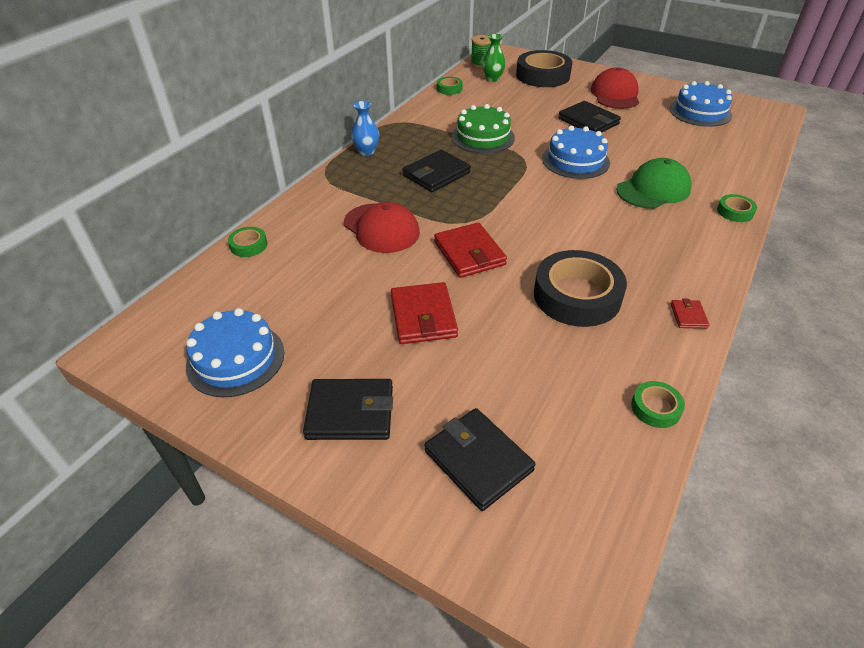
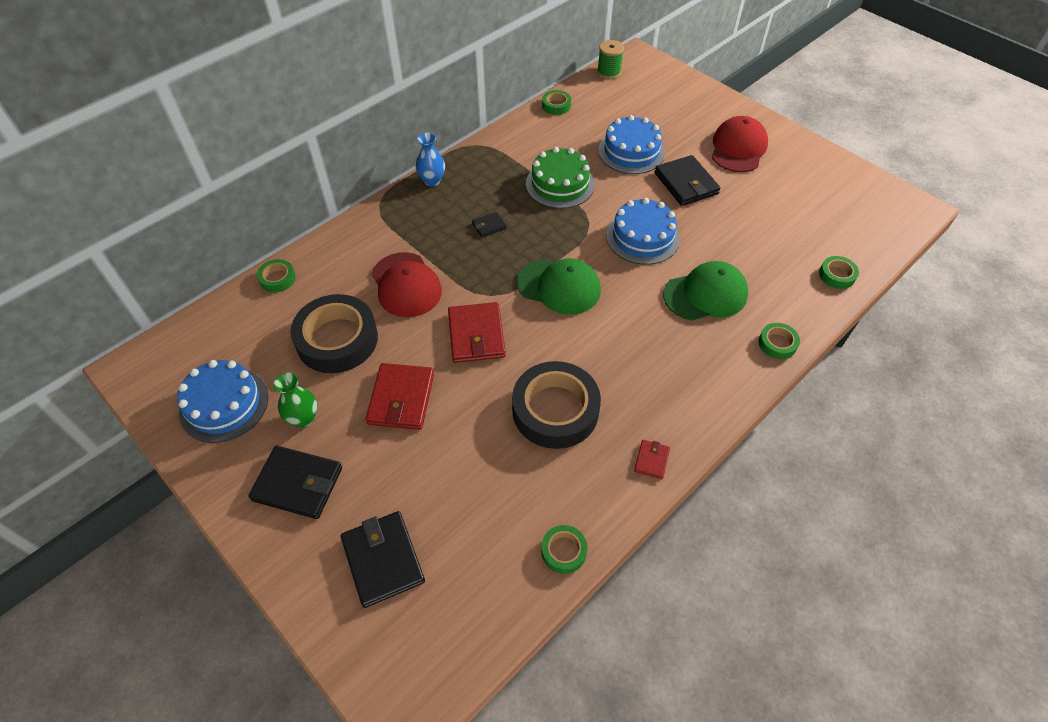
camera: 15 degrees right, 10 degrees up
(436, 174) = (489, 226): black wallet -> black wallet, size x0.50
(492, 79) = (611, 98): green vase -> green vase (303, 418)
(524, 205) = (559, 286): none -> green cap
(543, 75) = (670, 103): black tape -> black tape (337, 339)
(700, 112) = (823, 194): blue cake -> blue cake (631, 151)
(748, 159) = (837, 275): none -> green tape

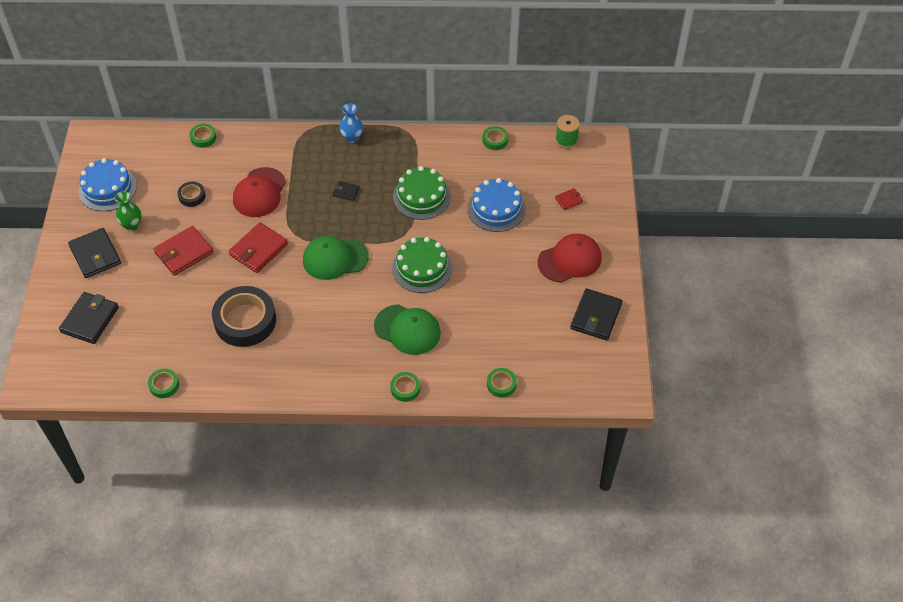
camera: 45 degrees right, 0 degrees up
(337, 339) = (192, 196): black tape -> black tape, size x0.46
(559, 286) = (335, 258): green cap -> green cap turned 105 degrees clockwise
(642, 237) = (422, 268): blue cake -> green cake
(651, 460) = (256, 384): red wallet -> red wallet (569, 200)
(686, 183) = (498, 256): black wallet -> black wallet (596, 316)

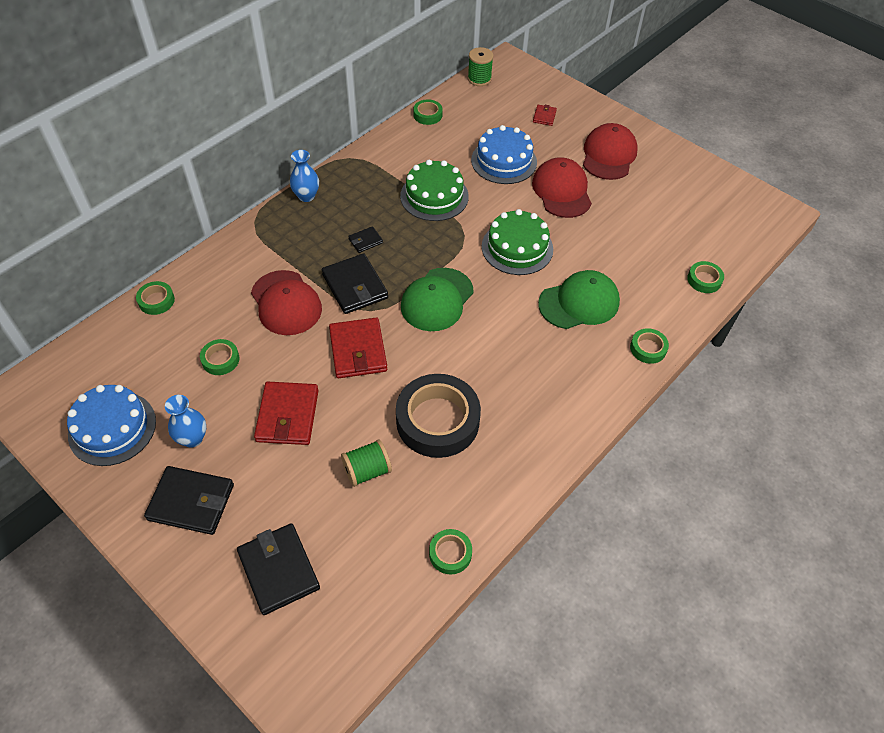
camera: 50 degrees left, 0 degrees up
(132, 225) = (192, 438): green vase -> blue vase
(182, 313) = (367, 471): none -> green spool
(192, 196) = (220, 360): black tape -> green tape
(502, 257) = (562, 191): none -> red cap
(596, 316) = (684, 178): black wallet -> black wallet (355, 286)

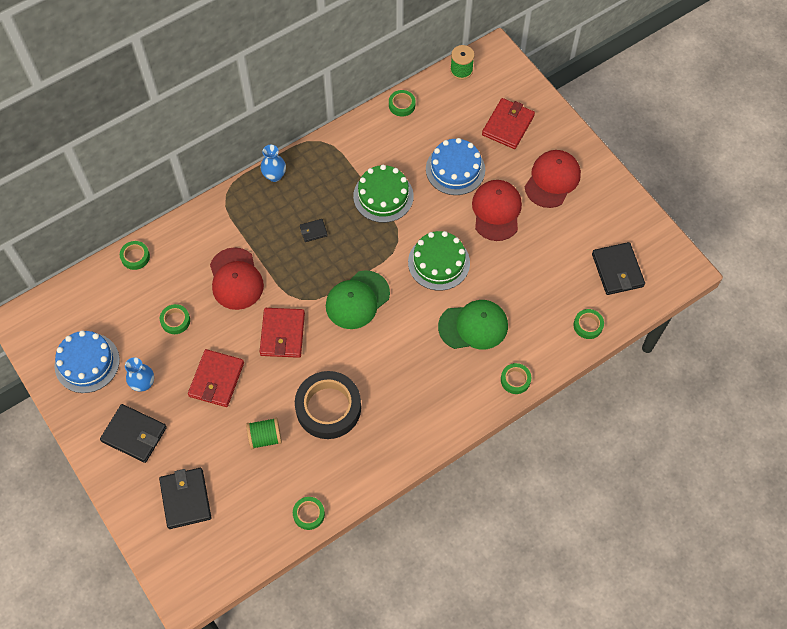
camera: 15 degrees right, 10 degrees up
(355, 286) = (294, 274): black wallet -> black wallet (617, 270)
(544, 116) = (508, 125): red wallet -> red wallet, size x2.02

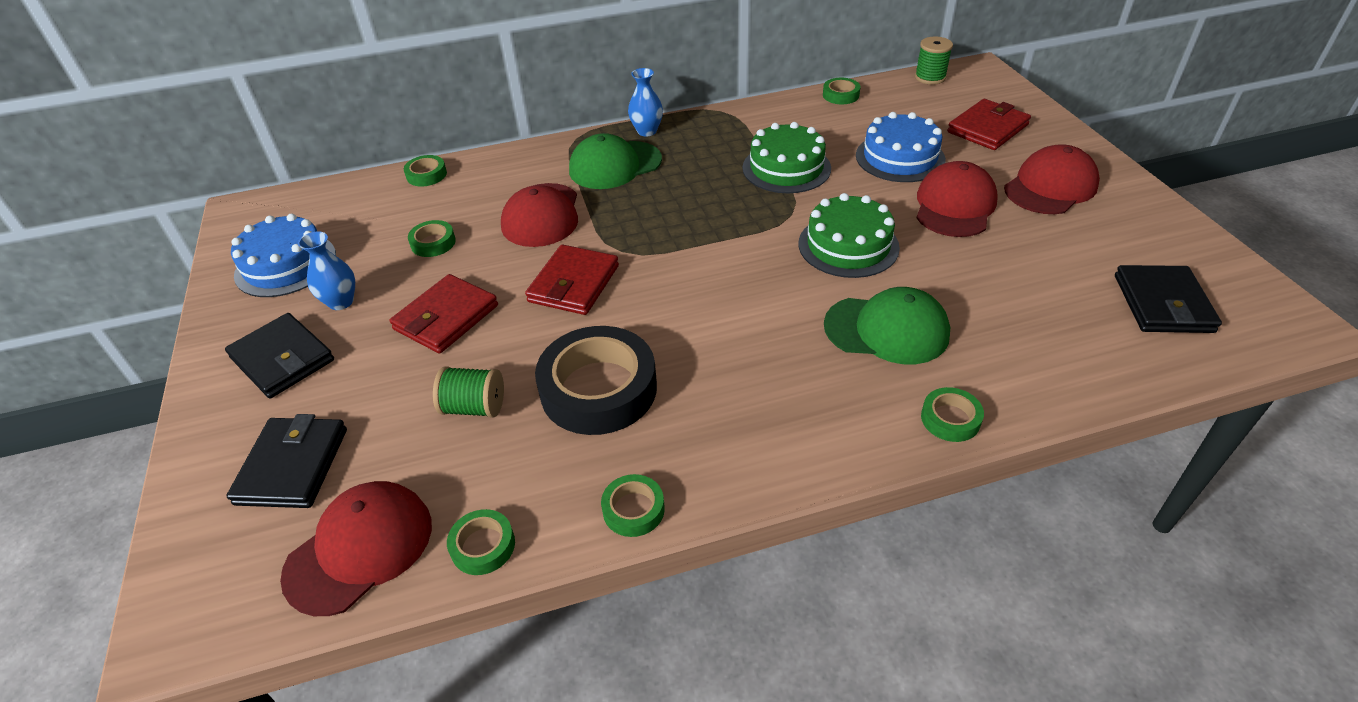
camera: 20 degrees right, 20 degrees down
(249, 532) = (359, 549): none -> red cap
(313, 231) = (673, 186): black wallet -> none
(357, 300) = (705, 265): green cap -> green cap (615, 165)
(588, 325) = (1103, 367): green tape -> green tape (633, 509)

